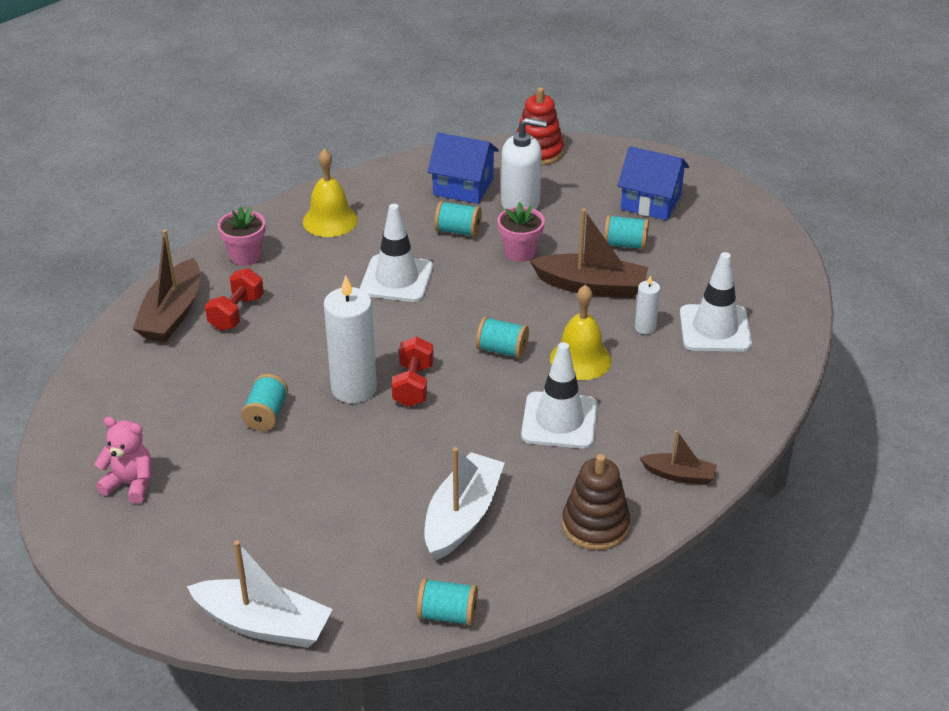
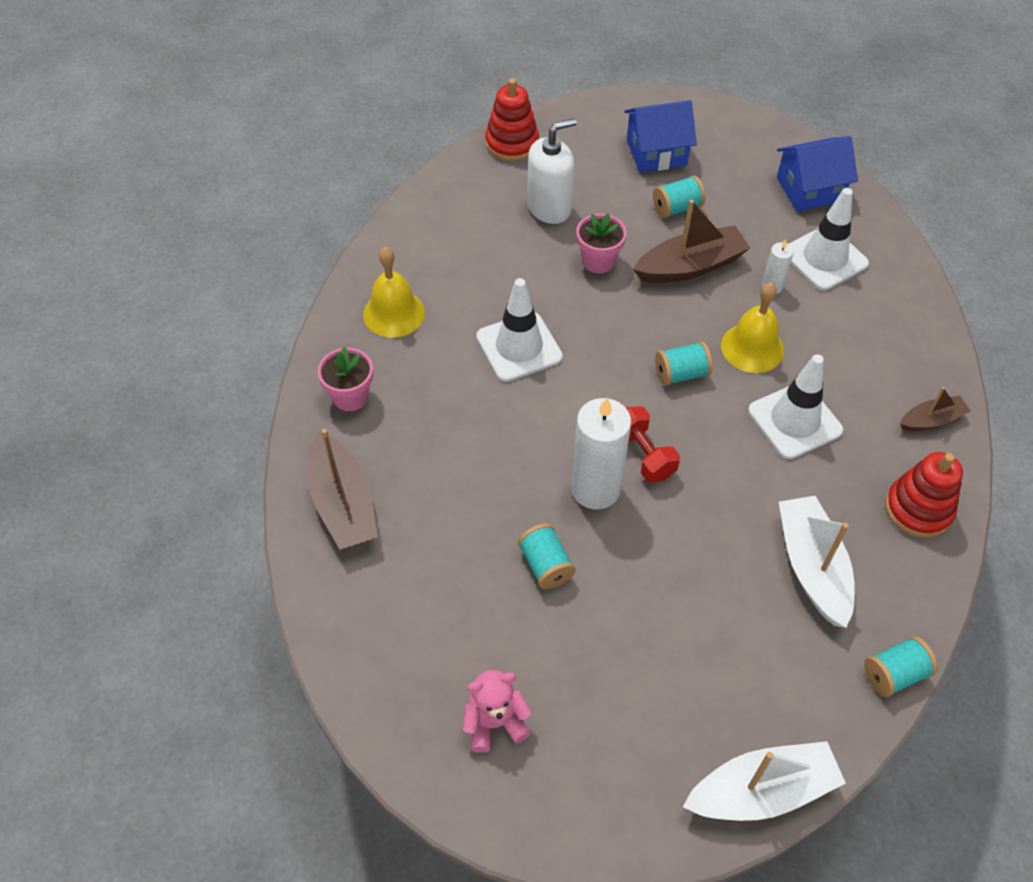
camera: 35 degrees left, 15 degrees up
(236, 313) = (406, 467): red dumbbell -> none
(458, 231) = (523, 265): turquoise spool -> none
(463, 186) = (481, 214): blue house -> blue house (809, 189)
(595, 525) = (918, 509): brown stacking toy -> red stacking toy

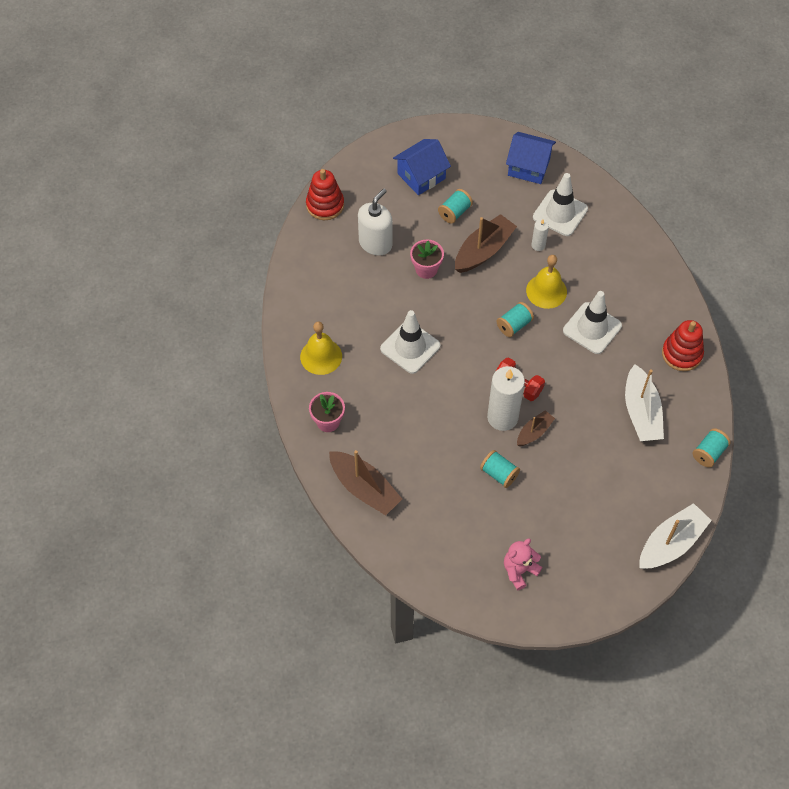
camera: 25 degrees left, 5 degrees up
(809, 189) = (529, 167): blue house -> blue house turned 60 degrees clockwise
(812, 567) = (641, 412): white boat -> white boat turned 150 degrees counterclockwise
(931, 420) = (666, 296): brown boat -> brown boat (534, 432)

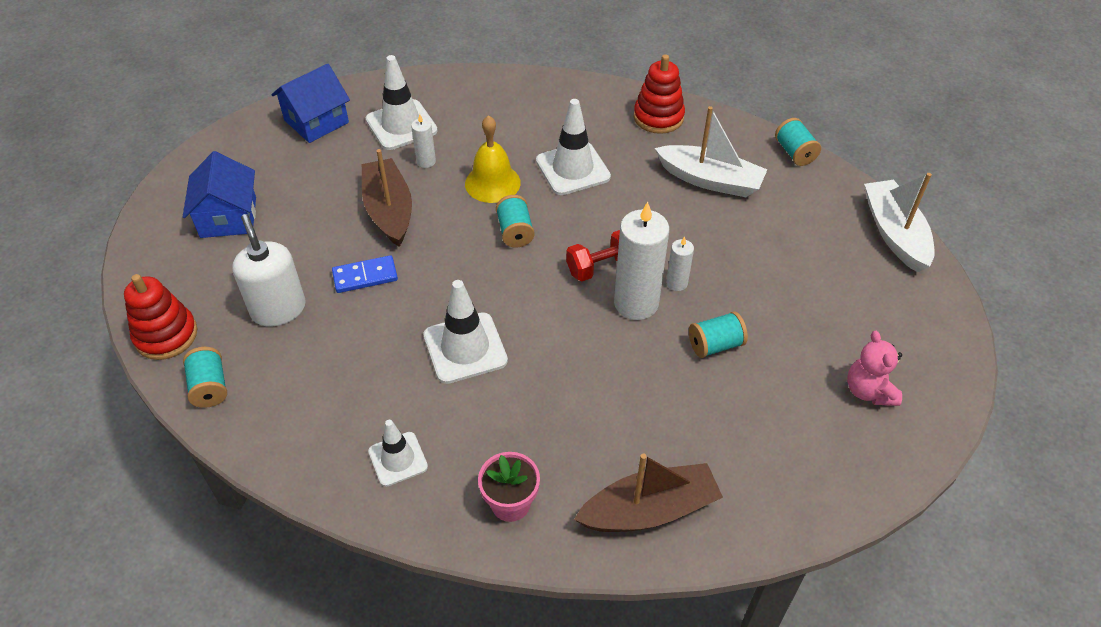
camera: 60 degrees left, 10 degrees down
(321, 356) = (398, 459): yellow bell -> white traffic cone
(426, 269) = (365, 276): pink flower pot -> blue domino
(454, 212) = (311, 211): turquoise spool -> turquoise spool (210, 387)
(534, 432) = (677, 283): brown boat -> white candle

